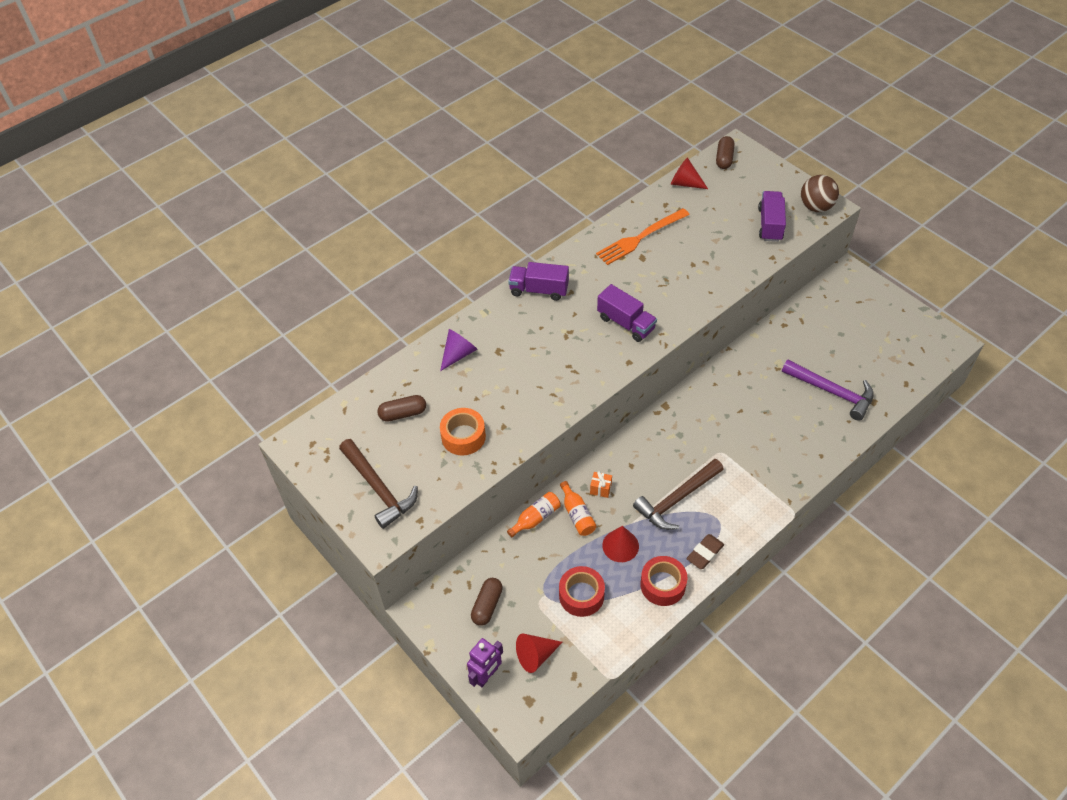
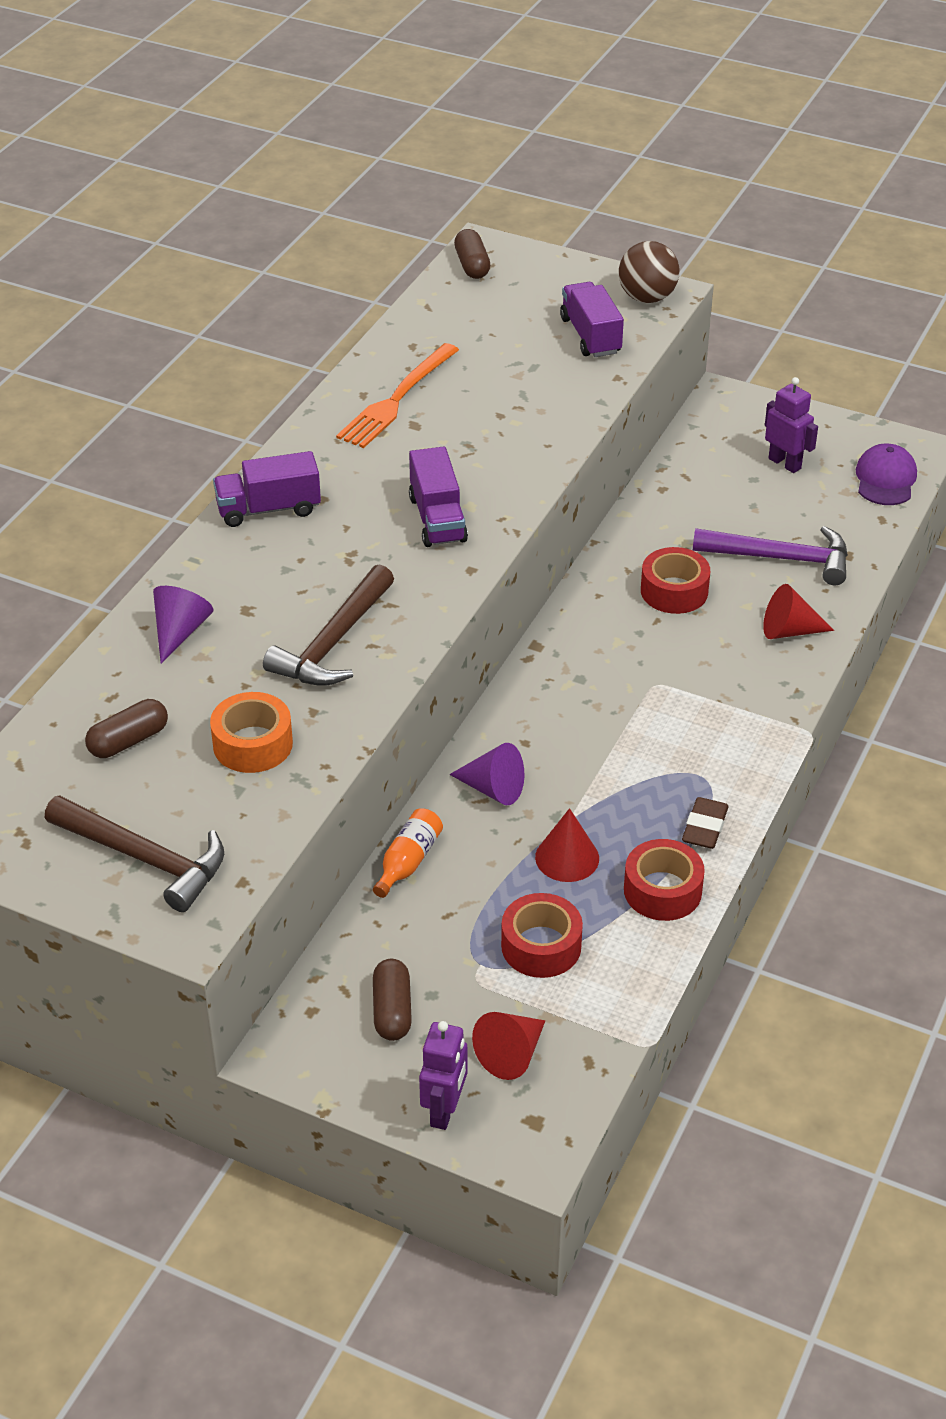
camera: 25 degrees left, 10 degrees down
(577, 515) = (474, 836): orange bottle -> none
(600, 489) = (493, 789): orange gift -> purple cone
(626, 323) = (437, 519): purple truck -> purple truck turned 60 degrees clockwise
(677, 499) = (623, 767): brown hammer -> brown hammer (334, 642)
(685, 183) = (428, 311): red cone -> red cone (789, 631)
(759, 394) = (674, 591): none -> red tape
(865, 328) = (785, 463): none -> purple robot
(921, 357) = (885, 479): none -> purple cap

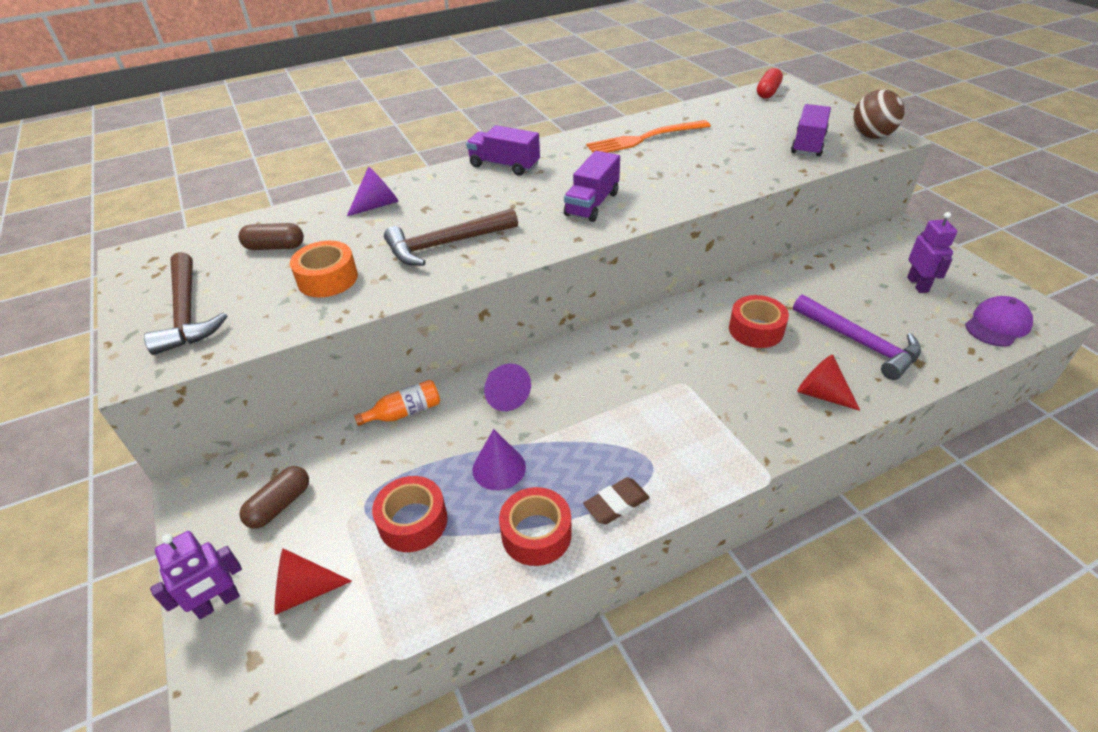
camera: 40 degrees right, 0 degrees up
(472, 265) = (768, 92): brown capsule -> red capsule
(567, 857) = (499, 468): red cone -> purple cone

